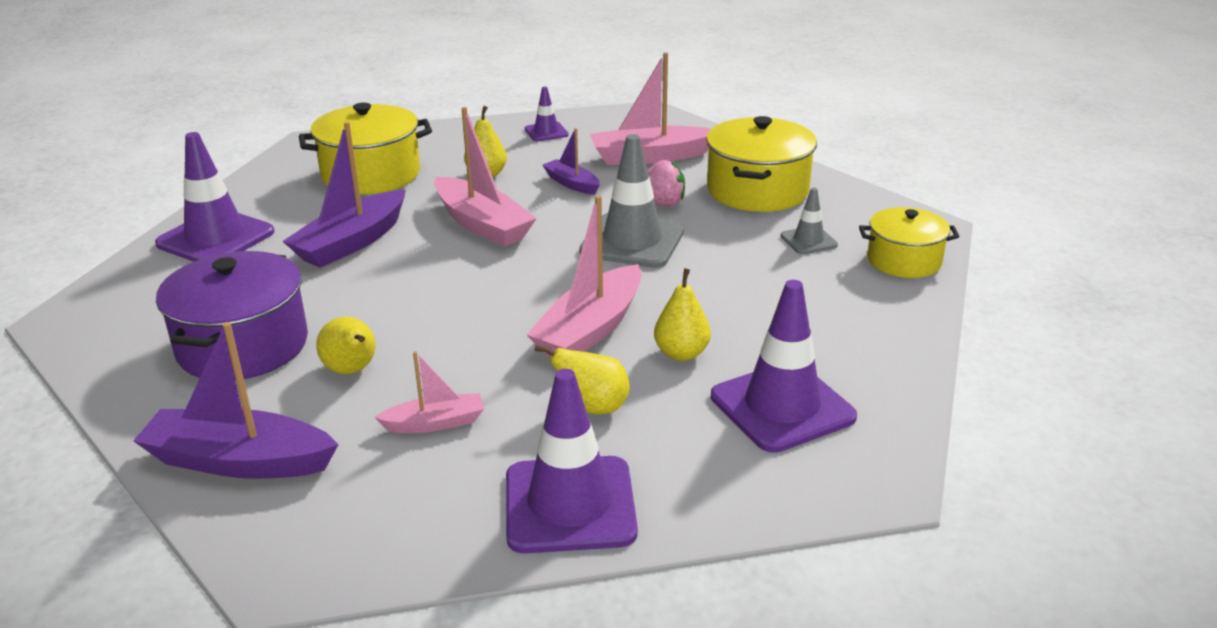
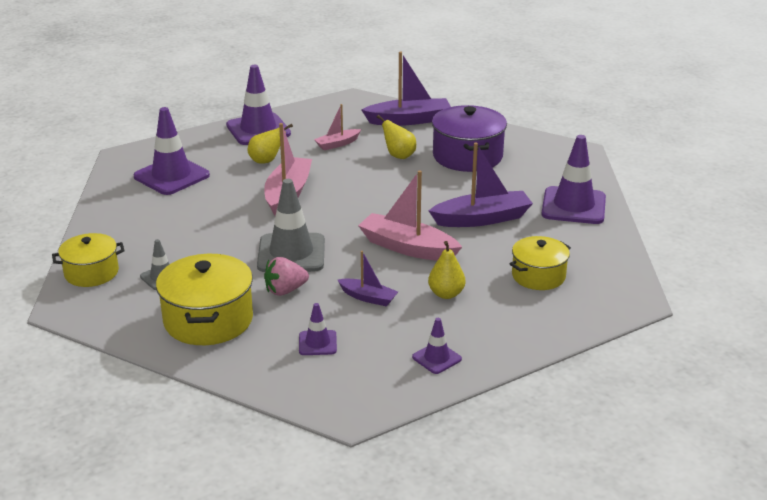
camera: 160 degrees right, 0 degrees up
(351, 242) = (482, 219): purple boat -> purple boat turned 60 degrees clockwise
(371, 175) = (538, 276): yellow pot -> yellow pot, size x0.64
(650, 157) = (317, 343): pink boat -> purple traffic cone
(681, 353) = (231, 191): yellow pear -> none

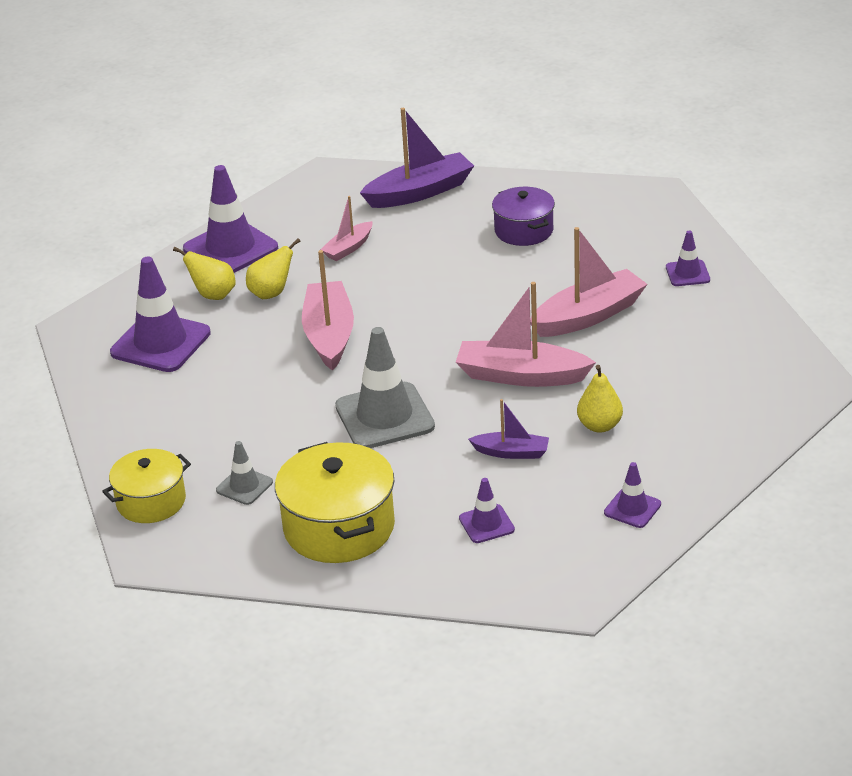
camera: 15 degrees left, 5 degrees up
(285, 290) = (407, 467): pink strawberry -> none
(399, 156) = (437, 248): yellow pear -> yellow pear (213, 295)
(467, 156) = (524, 230): purple pot -> purple pot, size x0.64
(482, 219) = (588, 316): purple boat -> pink boat
(538, 276) = (693, 377): yellow pot -> none
(573, 206) = (687, 273): purple traffic cone -> purple traffic cone, size x0.51

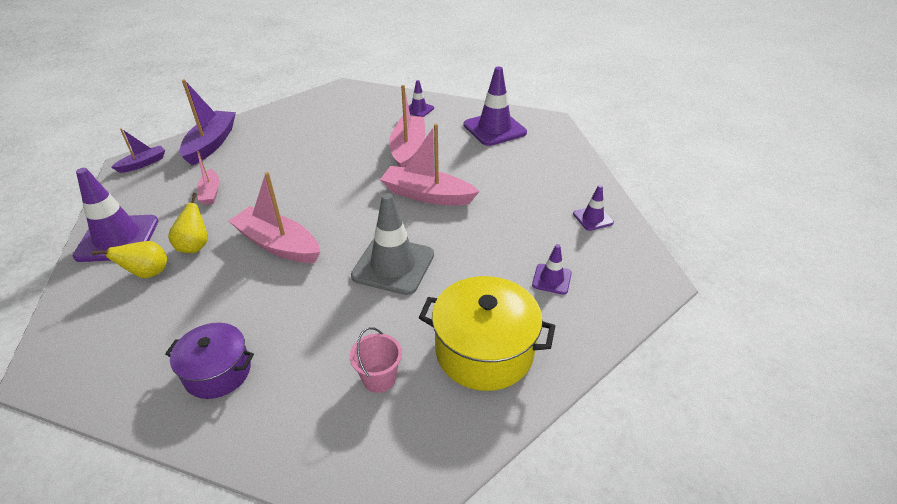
camera: 55 degrees left, 5 degrees up
(151, 501) = (327, 453): yellow pot -> none
(160, 343) = (150, 331): purple traffic cone -> purple traffic cone (494, 129)
(244, 486) = (379, 378): grey traffic cone -> pink bucket
(511, 452) = (493, 234): purple boat -> purple boat (143, 164)
(521, 376) = (427, 195): pink boat -> pink boat turned 60 degrees clockwise
(524, 230) = (305, 132): purple pot -> purple pot (218, 372)
(599, 426) = (506, 192): yellow pear -> none

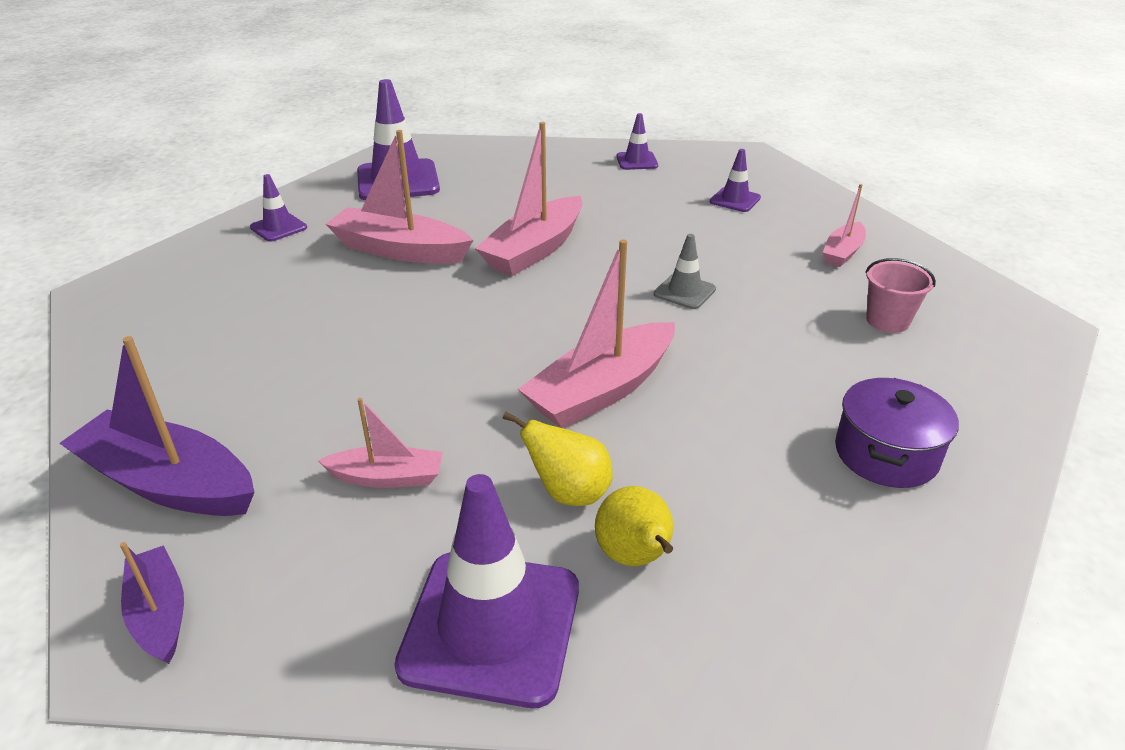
camera: 75 degrees left, 5 degrees down
(393, 265) = (684, 292): grey traffic cone -> grey traffic cone, size x0.51
(484, 351) = (842, 252): yellow pot -> pink boat

